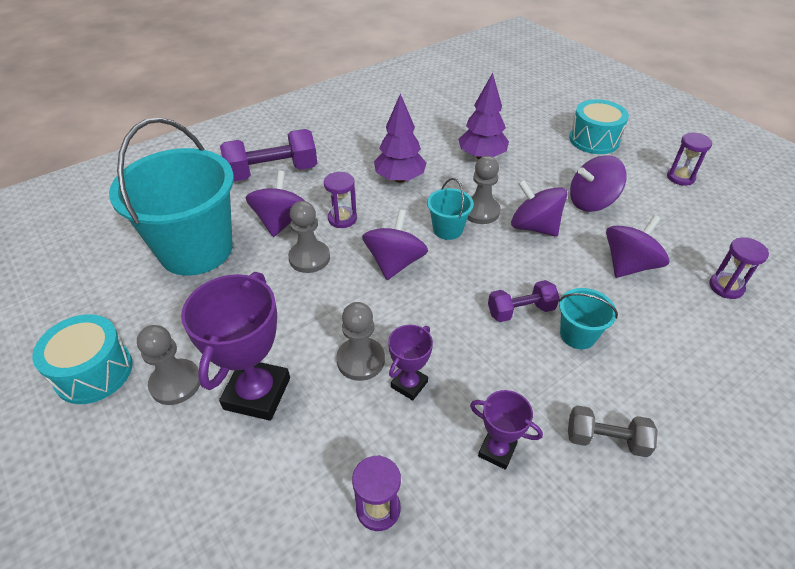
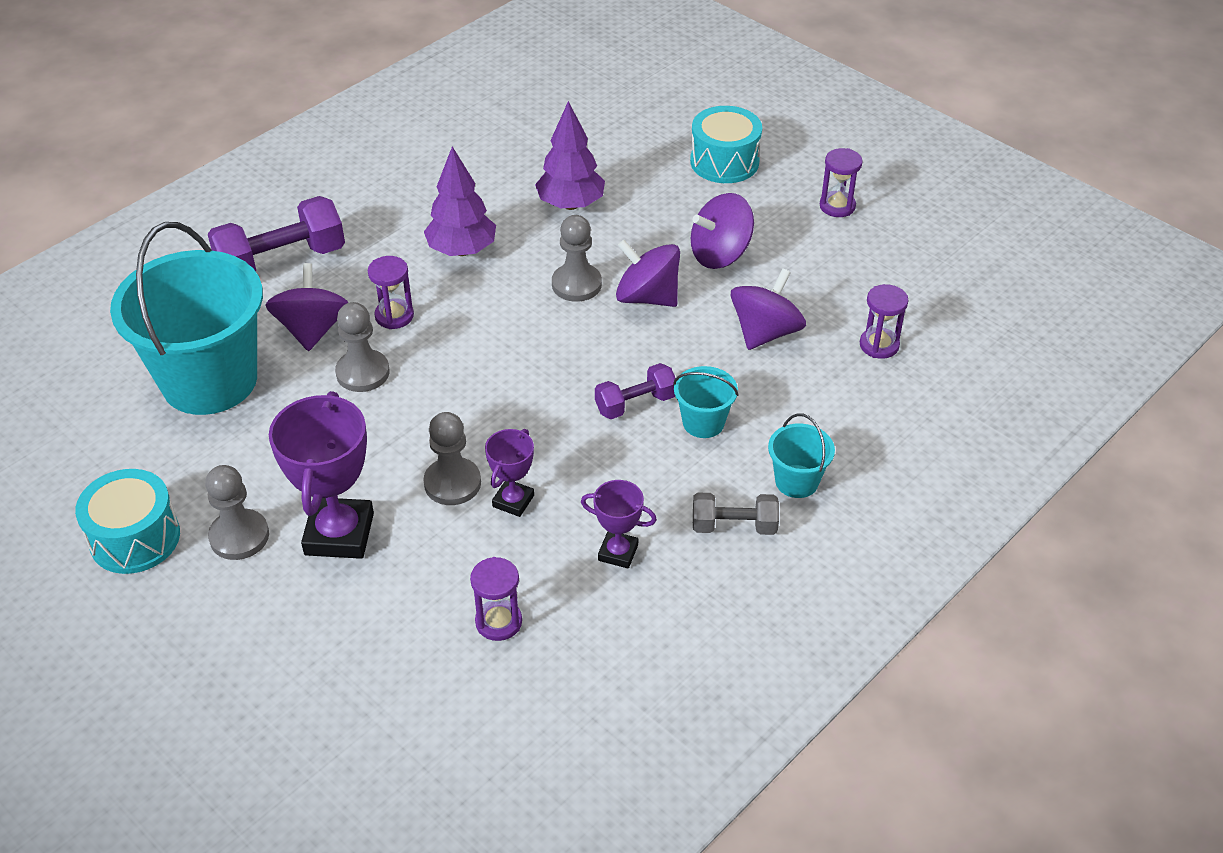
camera: 10 degrees left, 0 degrees up
(395, 263) = (474, 365): purple spinning top -> none
(448, 229) = (536, 314): turquoise bucket -> turquoise bucket (796, 481)

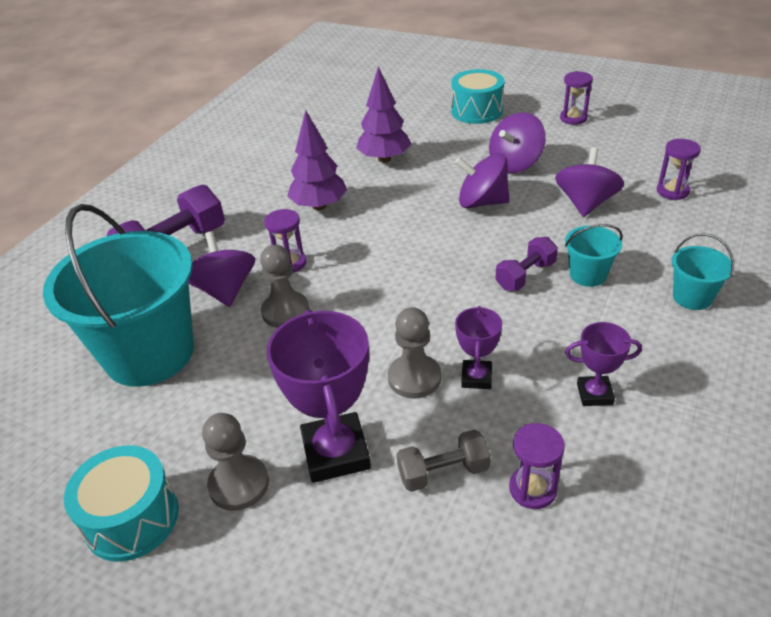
camera: 15 degrees left, 5 degrees down
(576, 284) = (422, 207): grey pawn -> none
(734, 526) = (672, 345): grey dumbbell -> grey dumbbell (443, 472)

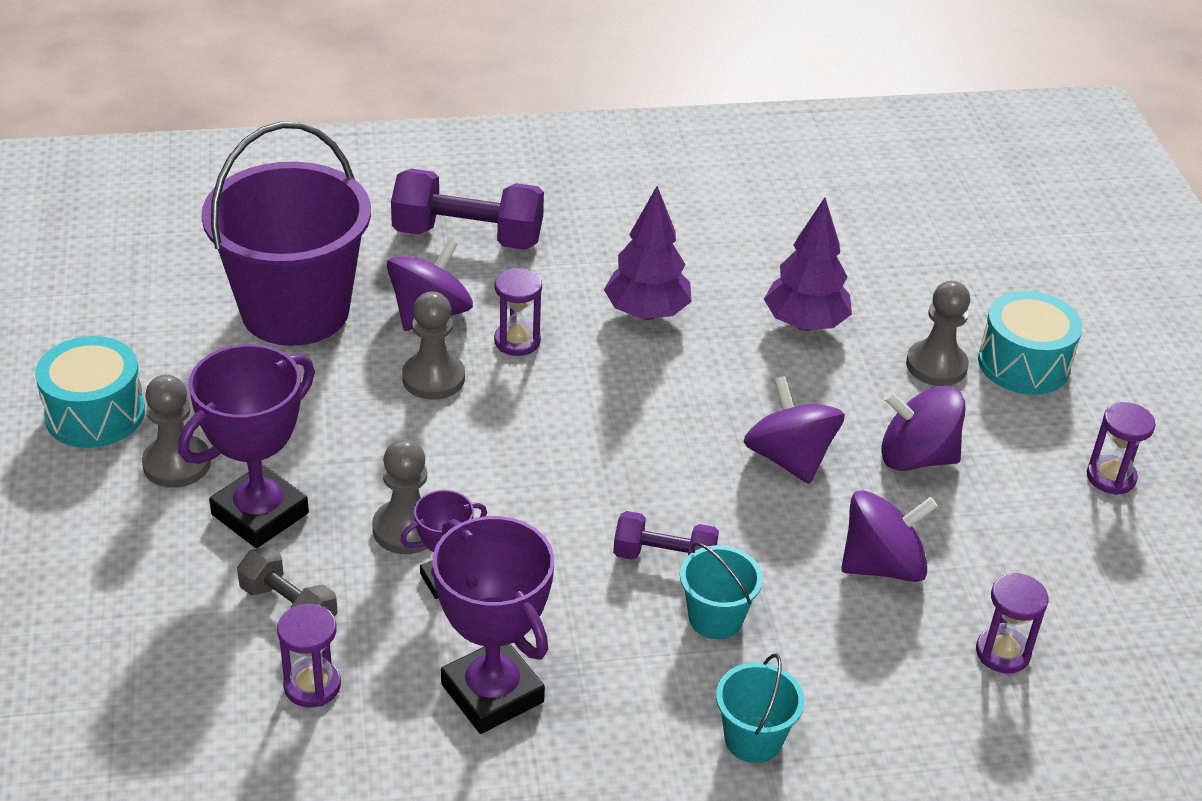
camera: 50 degrees right, 0 degrees up
(149, 353) = (295, 311): turquoise bucket -> purple bucket
(454, 134) = (936, 365): none -> grey pawn
(594, 394) = (492, 693): purple trophy -> purple trophy, size x1.86

